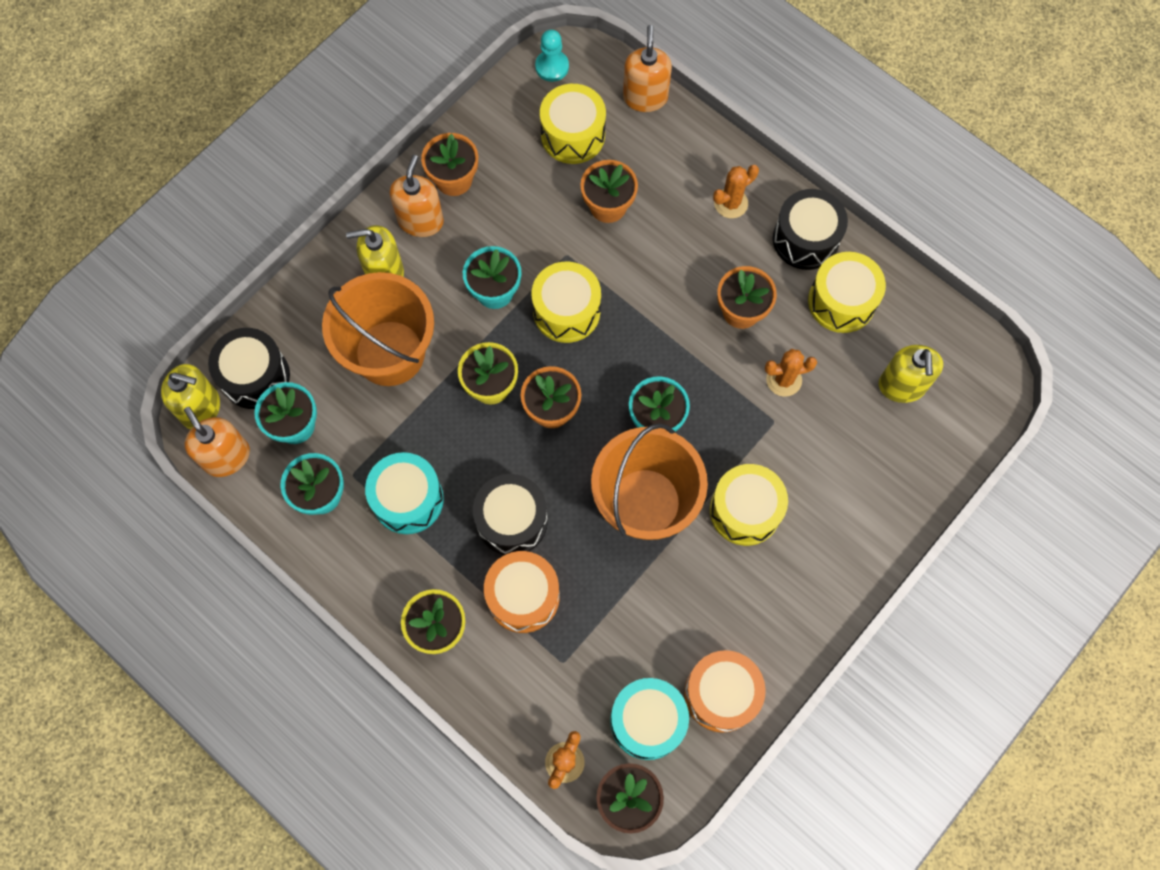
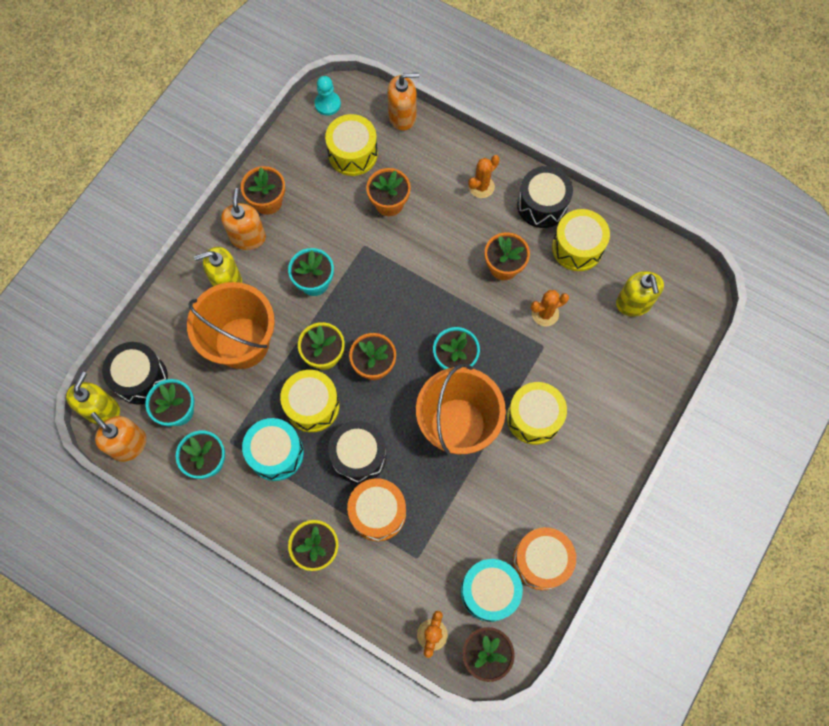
camera: 10 degrees left, 0 degrees up
(201, 408) = (102, 410): yellow soap dispenser -> yellow soap dispenser turned 75 degrees counterclockwise
(566, 311) = (372, 288): yellow drum -> yellow drum (312, 405)
(645, 97) = (402, 116): orange soap dispenser -> orange soap dispenser turned 90 degrees clockwise

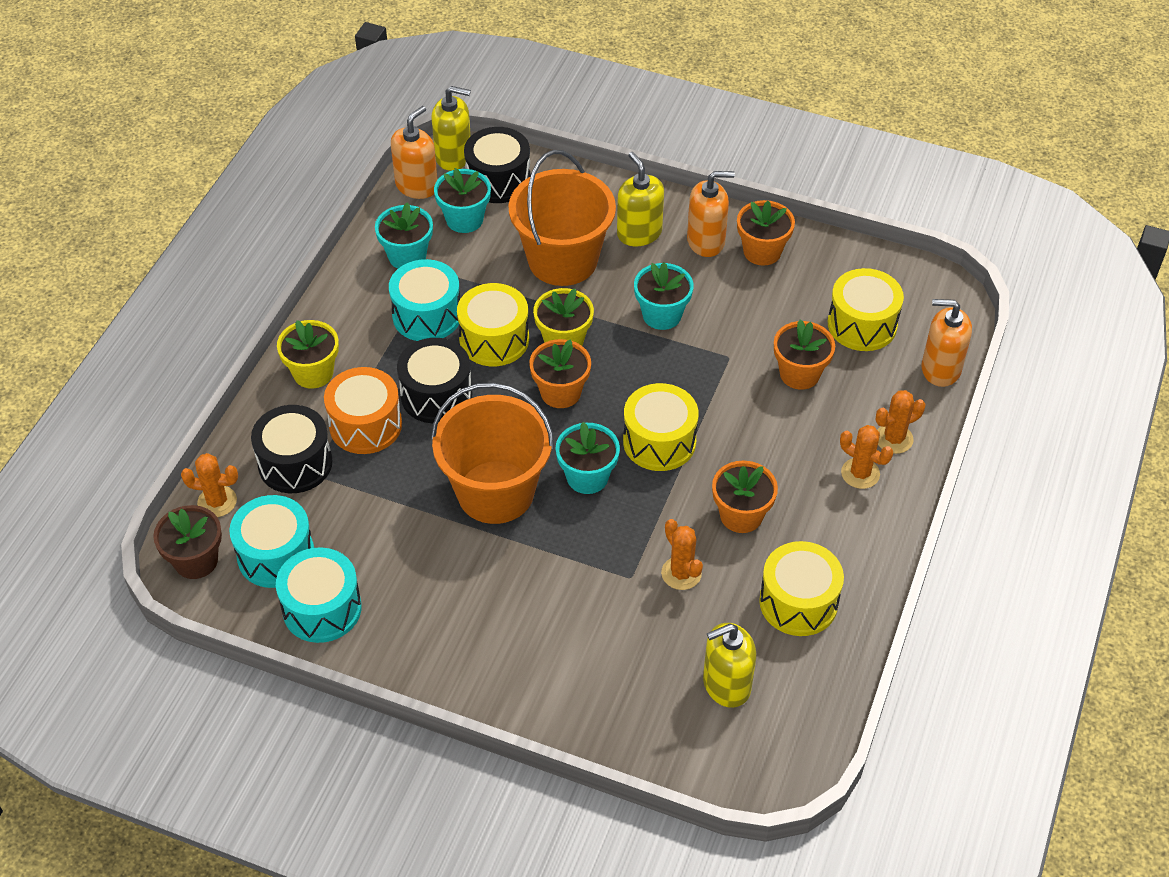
camera: 80 degrees right, 20 degrees down
(327, 104) = (928, 287): turquoise pawn -> none
(402, 116) = (940, 369): orange soap dispenser -> orange soap dispenser turned 120 degrees clockwise
(456, 159) = (894, 439): none -> orange cactus
(534, 418) = (521, 577): yellow drum -> yellow drum (659, 441)
(541, 560) = (322, 608): orange drum -> turquoise drum
(542, 205) = (854, 550): black drum -> black drum (295, 463)

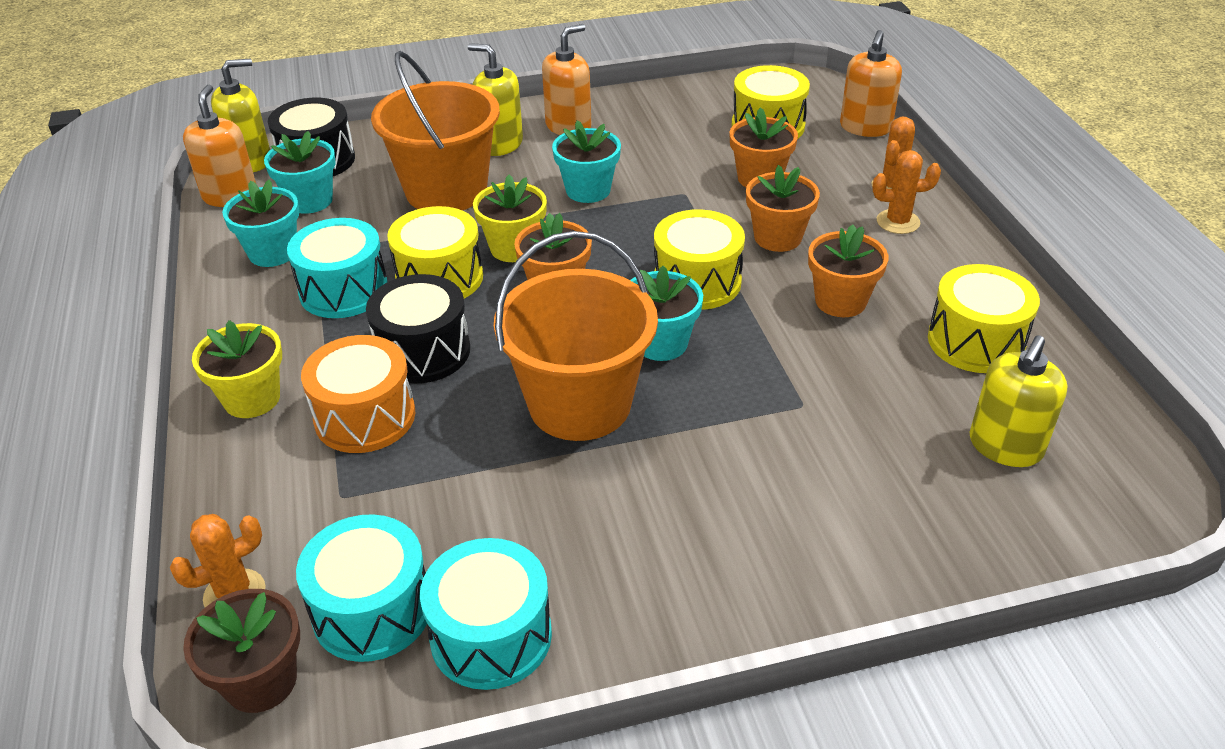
camera: 35 degrees left, 10 degrees down
(295, 463) = (309, 497): black drum -> none
(681, 573) = (846, 375): orange cactus -> none
(762, 251) = (626, 114): orange flower pot -> orange flower pot (777, 237)
(940, 369) = (865, 127): orange soap dispenser -> orange soap dispenser turned 45 degrees counterclockwise

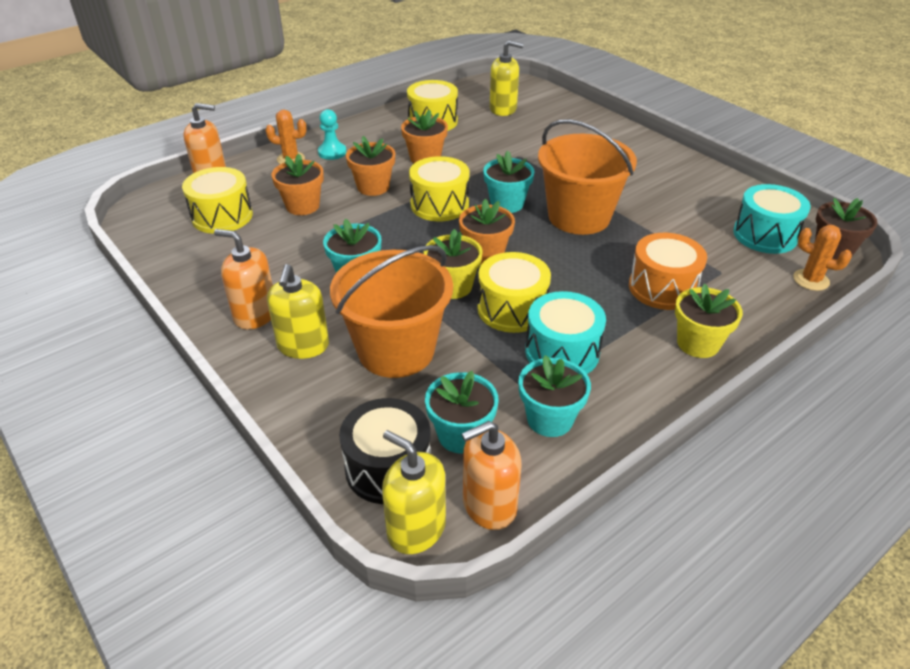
camera: 115 degrees left, 0 degrees up
(423, 351) = (589, 287): black drum -> none
(491, 636) = (736, 200): turquoise drum -> none
(898, 222) = (332, 152): orange cactus -> turquoise pawn

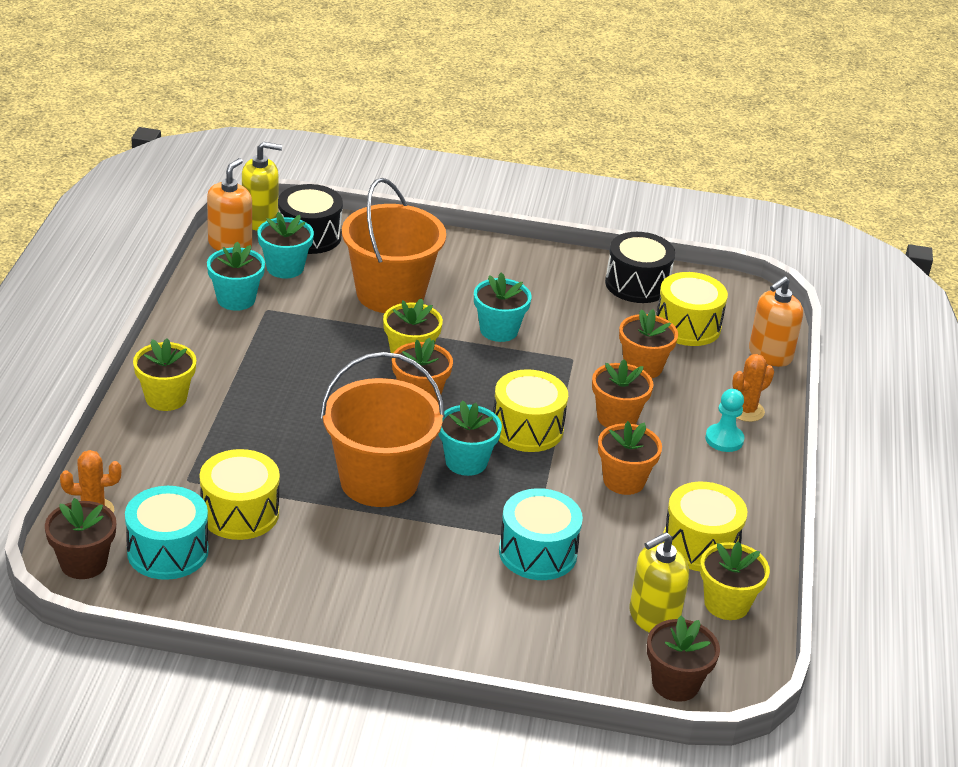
camera: 135 degrees right, 5 degrees down
(192, 260) = (637, 284): none -> black drum
(255, 315) = (523, 272): orange soap dispenser -> none
(303, 346) = (457, 269): yellow soap dispenser -> none
(459, 100) = (726, 604): none -> yellow flower pot
(512, 309) = (341, 359): yellow drum -> yellow drum (240, 513)
(528, 90) = (675, 683): none -> brown flower pot
(562, 352) = (269, 345): turquoise drum -> turquoise drum (537, 552)
(662, 288) = (231, 436): orange drum -> none

